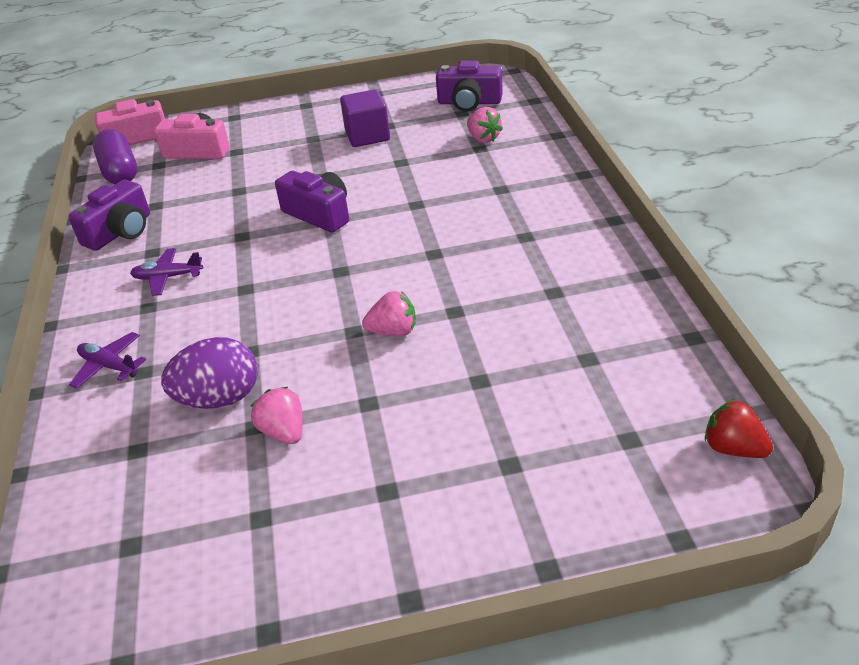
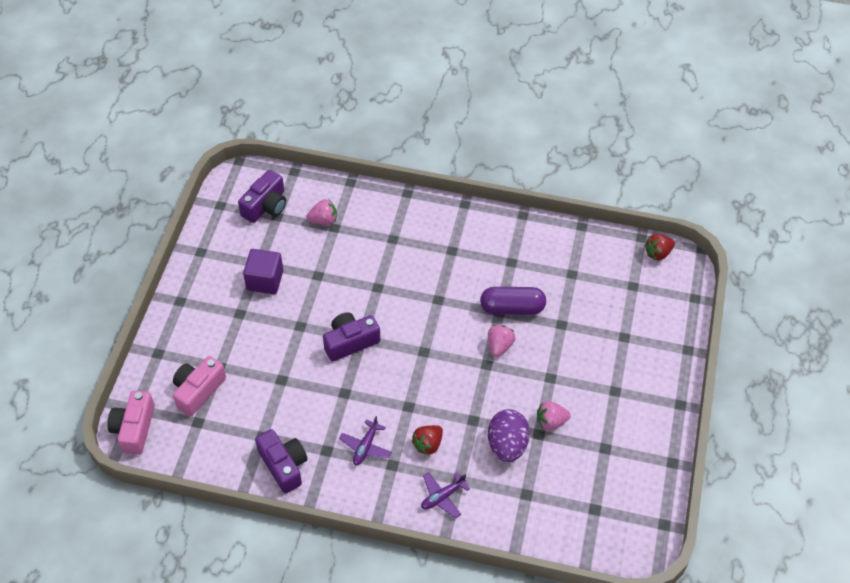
camera: 70 degrees left, 15 degrees up
(120, 171) = (188, 450): purple capsule -> purple capsule (512, 308)
(191, 325) = (428, 444): none -> red strawberry

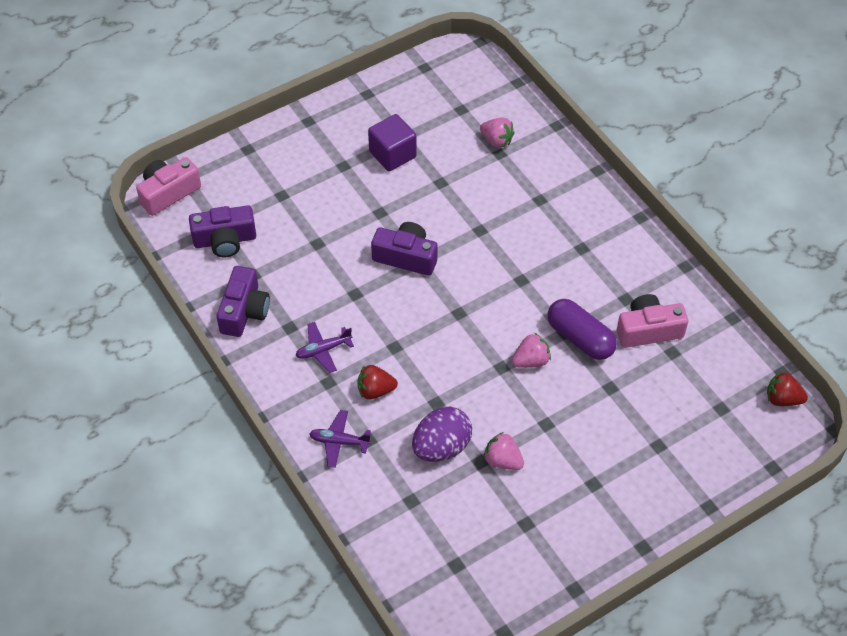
camera: 45 degrees right, 0 degrees up
(198, 390) = (245, 201): pink camera -> pink camera (648, 330)
(266, 206) = (461, 94): purple camera -> purple camera (225, 240)

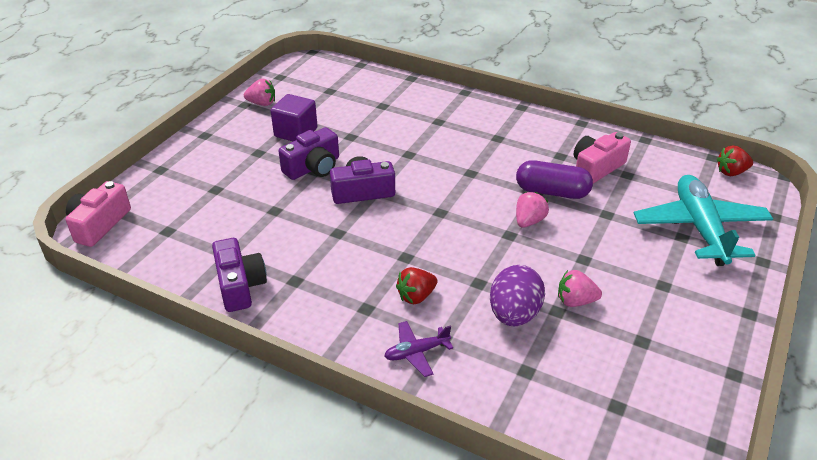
camera: 30 degrees left, 15 degrees down
(225, 240) = (182, 239): purple camera -> purple camera (313, 167)
(323, 350) = (341, 285): purple plane -> none
(496, 141) = (374, 99): pink strawberry -> pink strawberry (262, 103)
(684, 445) = (700, 228): none -> turquoise plane

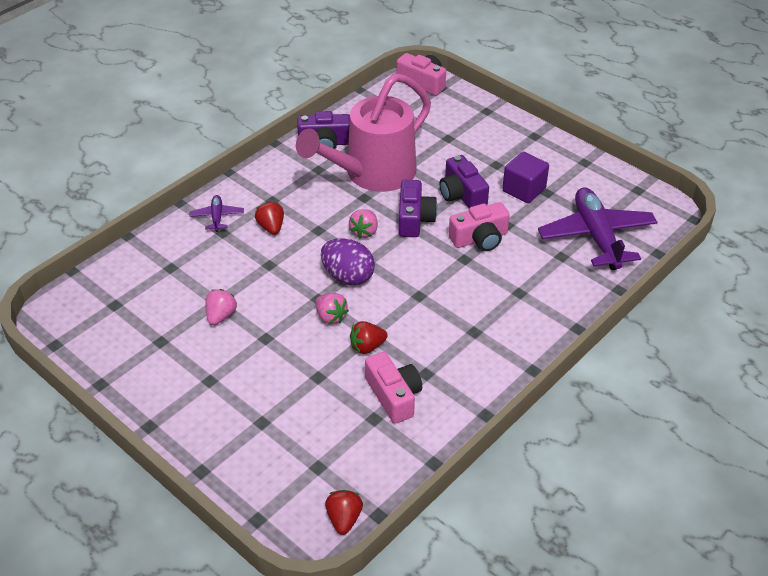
camera: 105 degrees right, 5 degrees up
(262, 103) = (584, 173): pink strawberry -> pink strawberry (364, 232)
(295, 234) = (372, 174): none -> pink watering can
(350, 91) = (596, 236): none -> purple plane
(377, 149) = (480, 238): none -> pink camera
(514, 314) = (225, 276): purple egg -> purple egg (348, 276)
(552, 192) = (367, 346): purple capsule -> red strawberry
(700, 228) = (267, 442): turquoise plane -> none

